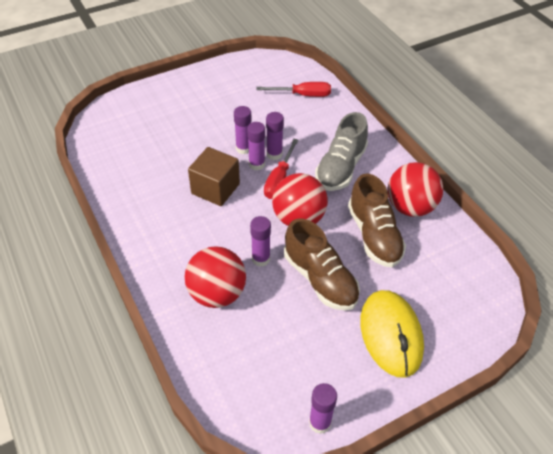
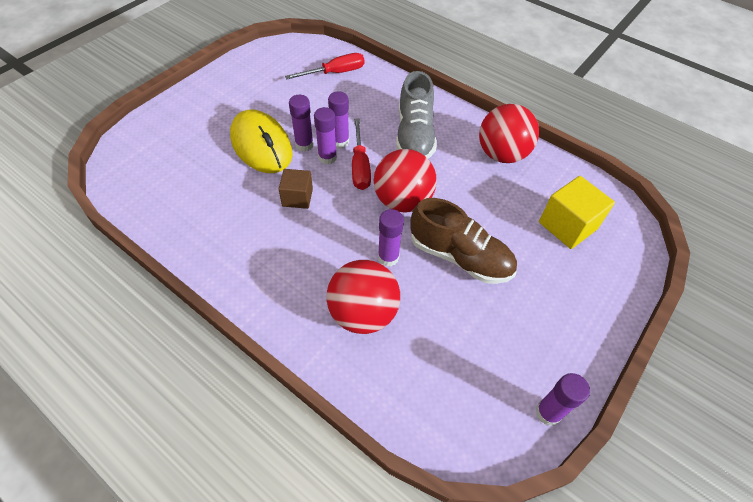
camera: 25 degrees left, 5 degrees up
(215, 189) = (297, 197): brown cube -> brown cube, size x0.64
(374, 235) = (485, 193): brown shoe -> none
(391, 335) = (559, 289): yellow mouse -> yellow mouse (261, 145)
(433, 286) = (567, 225): none -> yellow cube

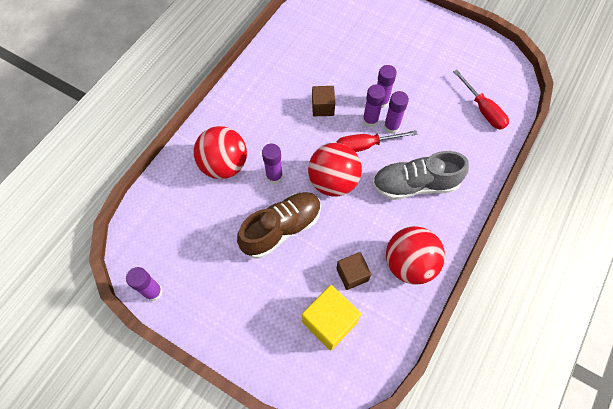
camera: 85 degrees right, 10 degrees up
(261, 145) = (372, 73): yellow mouse -> none
(460, 257) = (281, 229): brown shoe -> brown shoe turned 150 degrees counterclockwise
(515, 200) = (352, 274): none -> brown cube

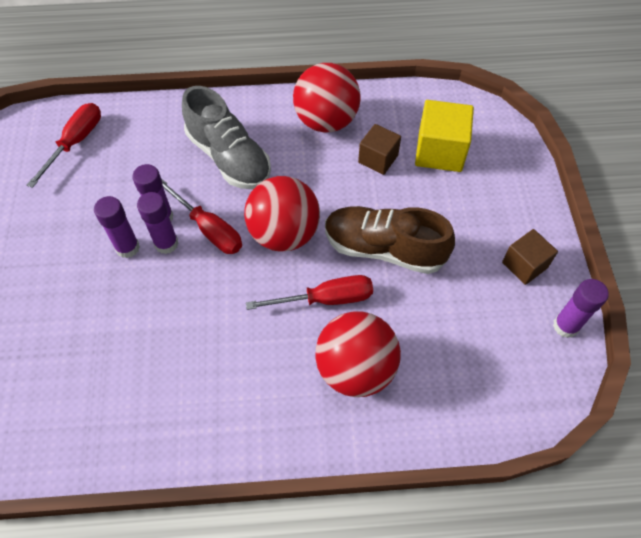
camera: 125 degrees left, 5 degrees down
(274, 176) = (325, 299): purple glue stick -> red screwdriver
(323, 107) = (180, 308): brown cube -> brown cube (524, 265)

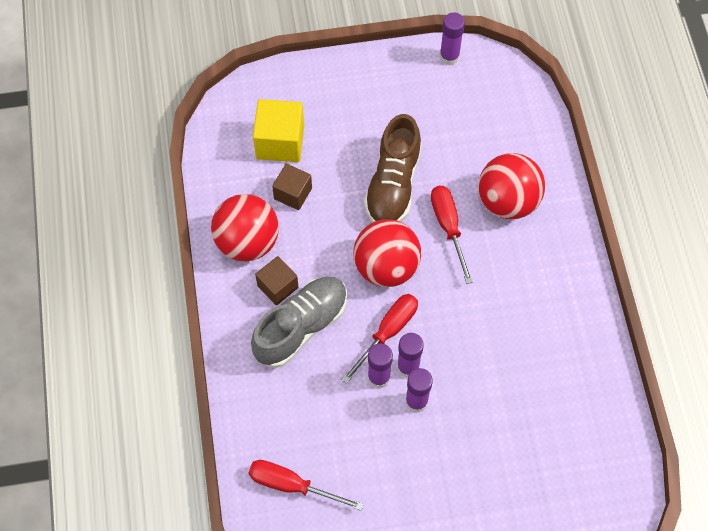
camera: 95 degrees left, 5 degrees up
(524, 265) = (397, 81): brown cube -> brown cube (278, 286)

